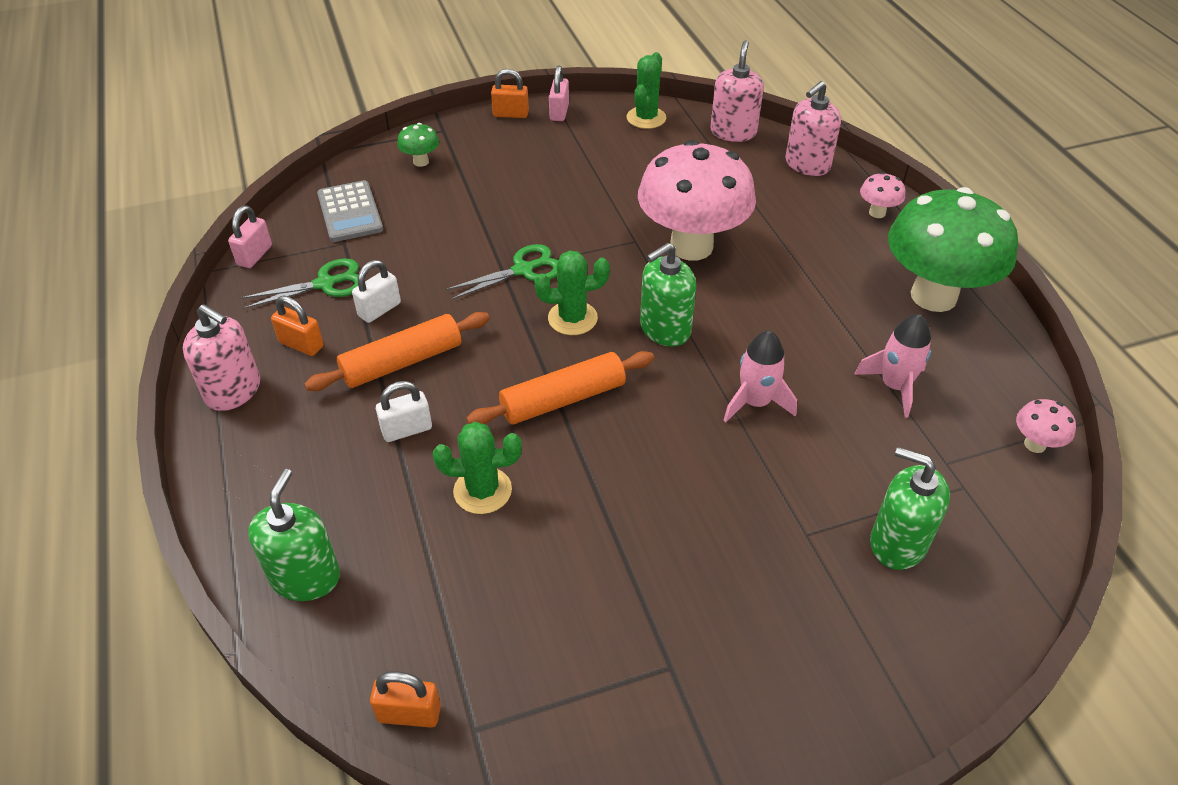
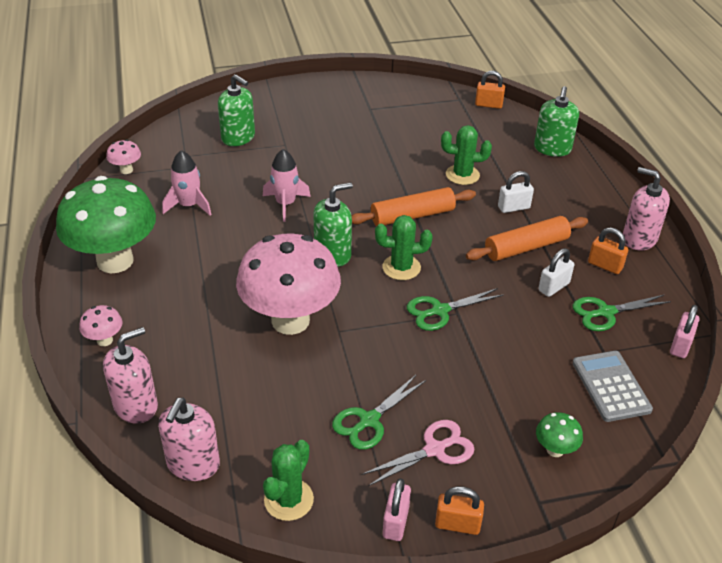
camera: 175 degrees left, 5 degrees down
(528, 154) = (434, 450): none -> pink scissors
(590, 169) = (369, 420): none -> green scissors

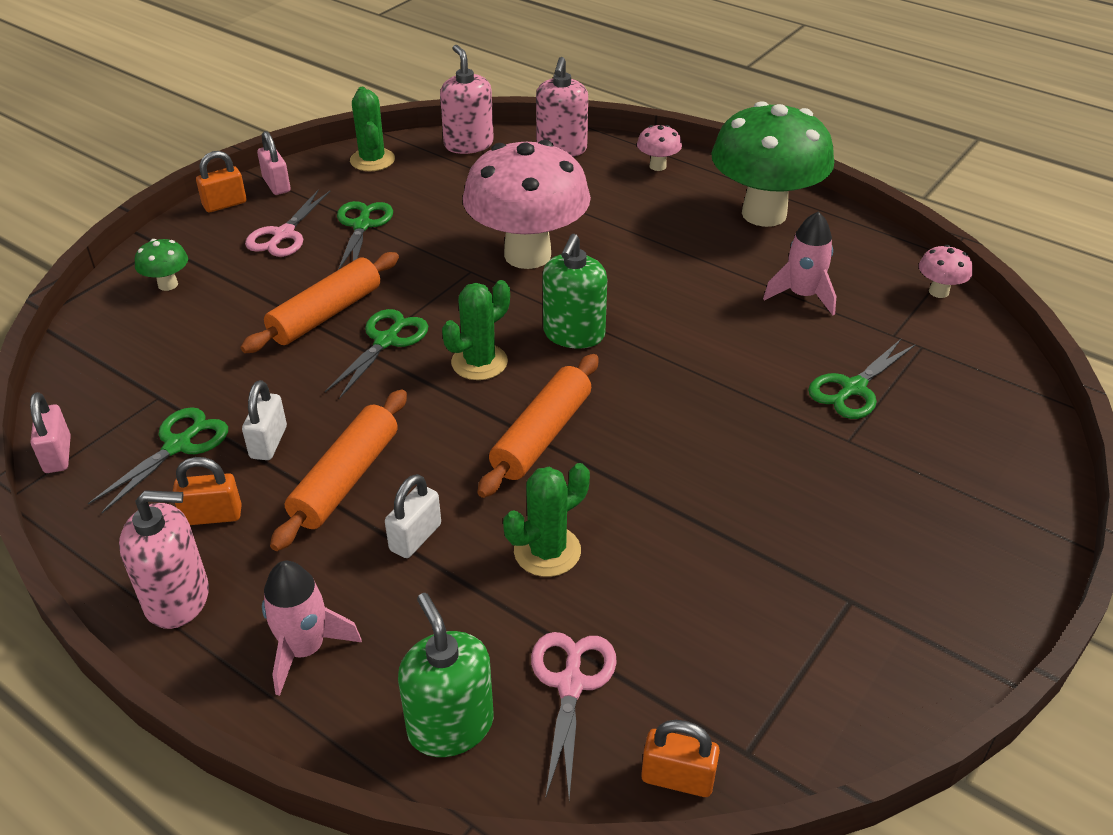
camera: 140 degrees right, 0 degrees up
(238, 137) = (918, 411): green soap dispenser -> none
(247, 158) = (853, 388): none -> green scissors
(285, 204) = (709, 358): pink rocket -> pink rocket (305, 649)
(460, 352) = (326, 314): none -> orange rolling pin
(488, 105) = (677, 778): orange padlock -> orange padlock turned 45 degrees clockwise
(498, 138) = (571, 684): none -> pink scissors
(611, 386) = (133, 364): grey calculator -> none

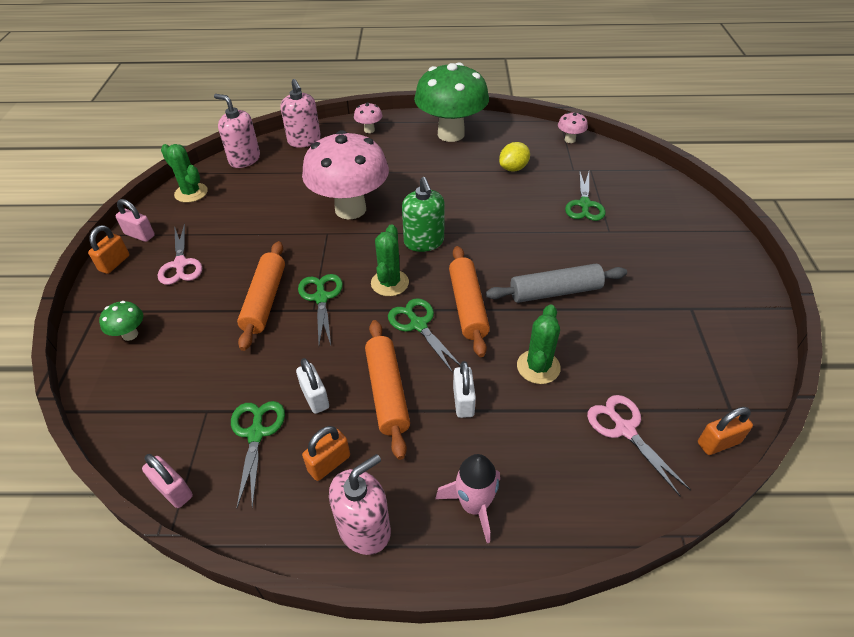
camera: 35 degrees left, 5 degrees up
(362, 225) = (228, 236): green scissors -> green scissors (418, 325)
(450, 726) = (594, 492): green soap dispenser -> none
(675, 477) = (555, 292): none -> grey rolling pin
(802, 295) = (513, 168): pink rocket -> yellow lemon

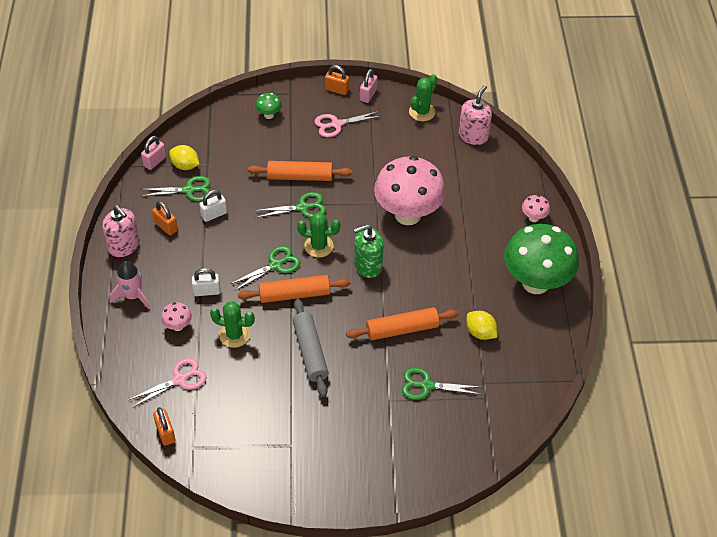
camera: 85 degrees right, 5 degrees up
(199, 441) = (185, 166): none -> yellow lemon
(304, 140) = (508, 172): pink soap dispenser -> none
(387, 392) = (216, 251): orange rolling pin -> orange rolling pin (402, 329)
(570, 140) = (539, 385): pink mushroom -> pink mushroom (178, 326)

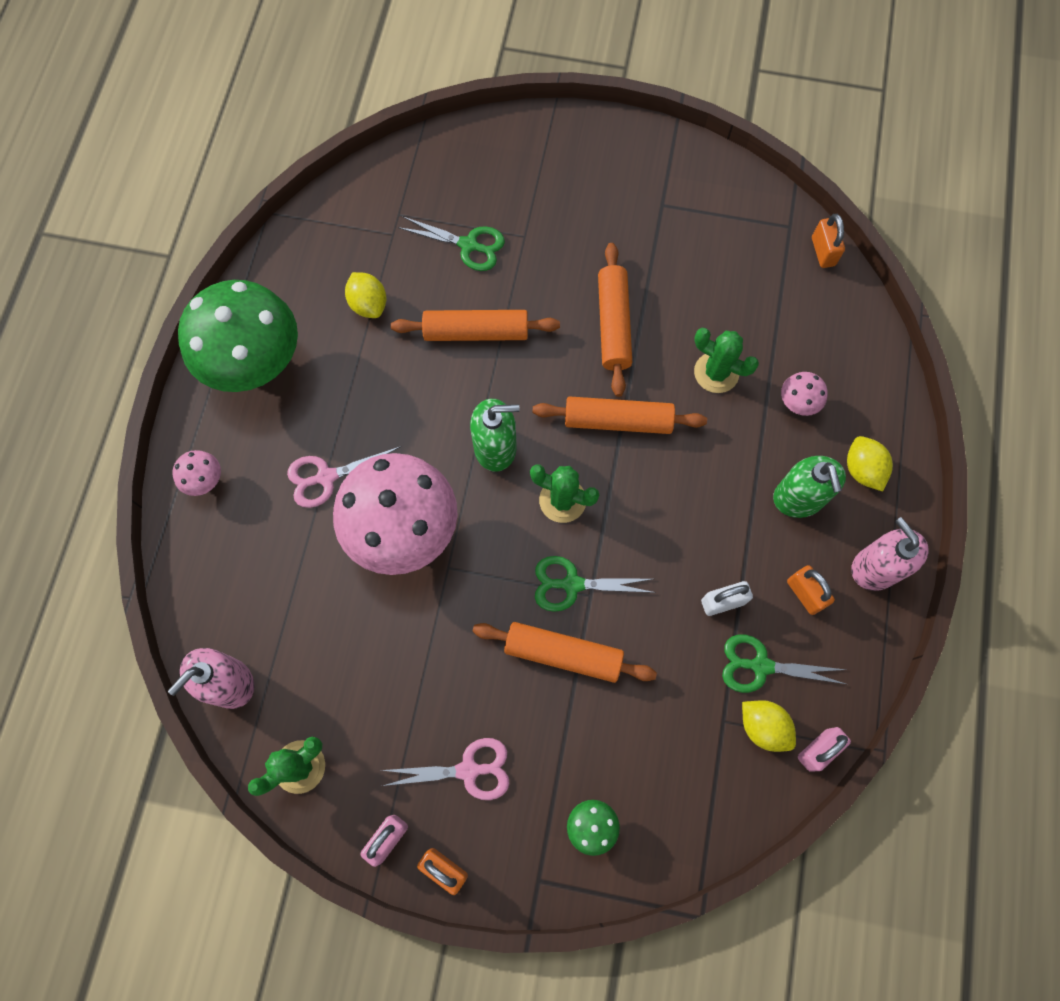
camera: 165 degrees left, 20 degrees up
(133, 296) = (862, 470): pink rocket -> yellow lemon
(173, 273) = (798, 498): none -> green soap dispenser
(179, 379) = (799, 321): pink scissors -> pink scissors (326, 477)
(207, 291) = (749, 454): white padlock -> none
(275, 265) = (637, 479): green scissors -> none
(310, 352) = (613, 324): grey rolling pin -> orange rolling pin

